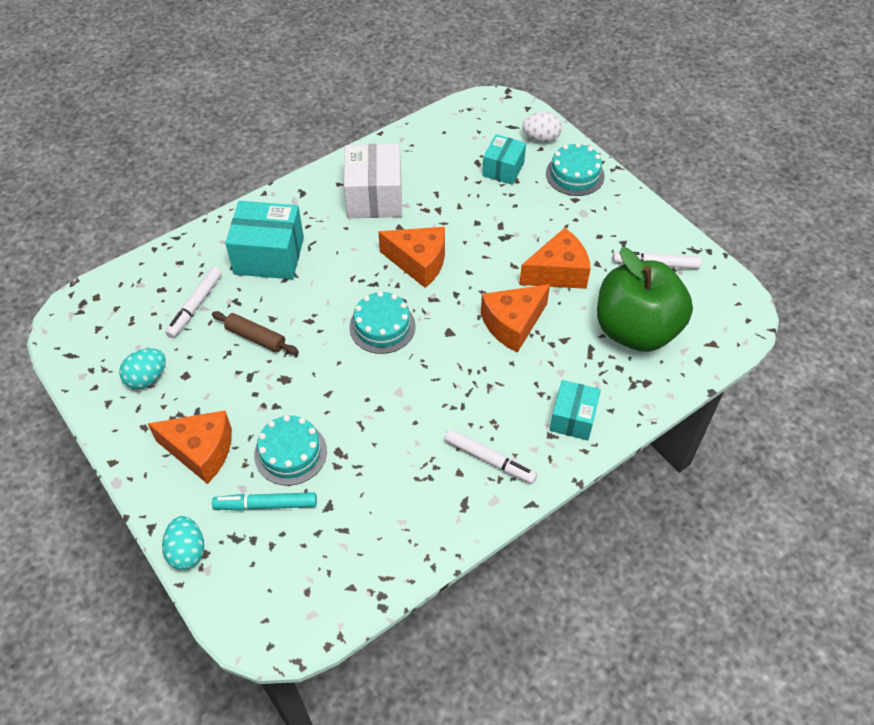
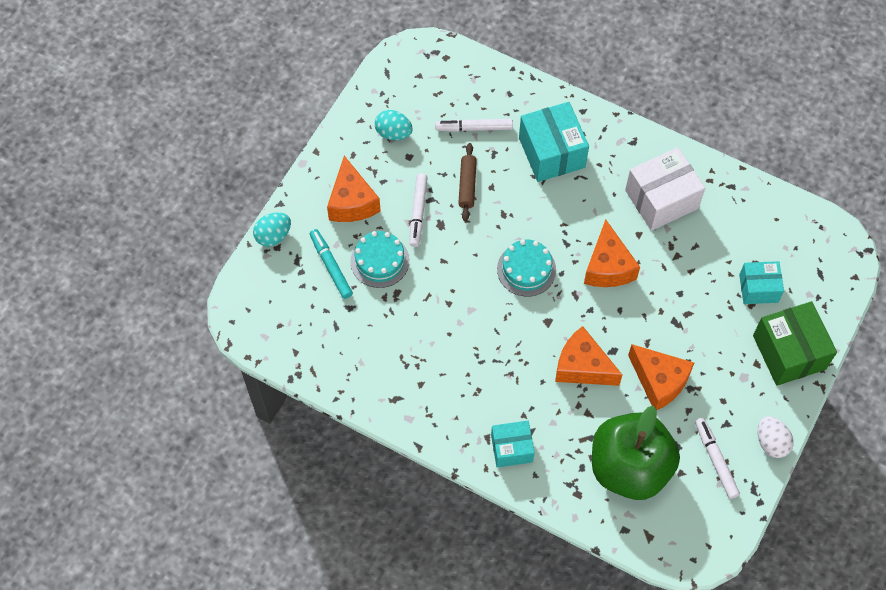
camera: 65 degrees right, 10 degrees up
(489, 460) = (442, 401): white marker -> white marker (418, 212)
(541, 138) = (820, 305): white egg -> white egg (771, 442)
(575, 175) = (789, 352): turquoise cake -> green box

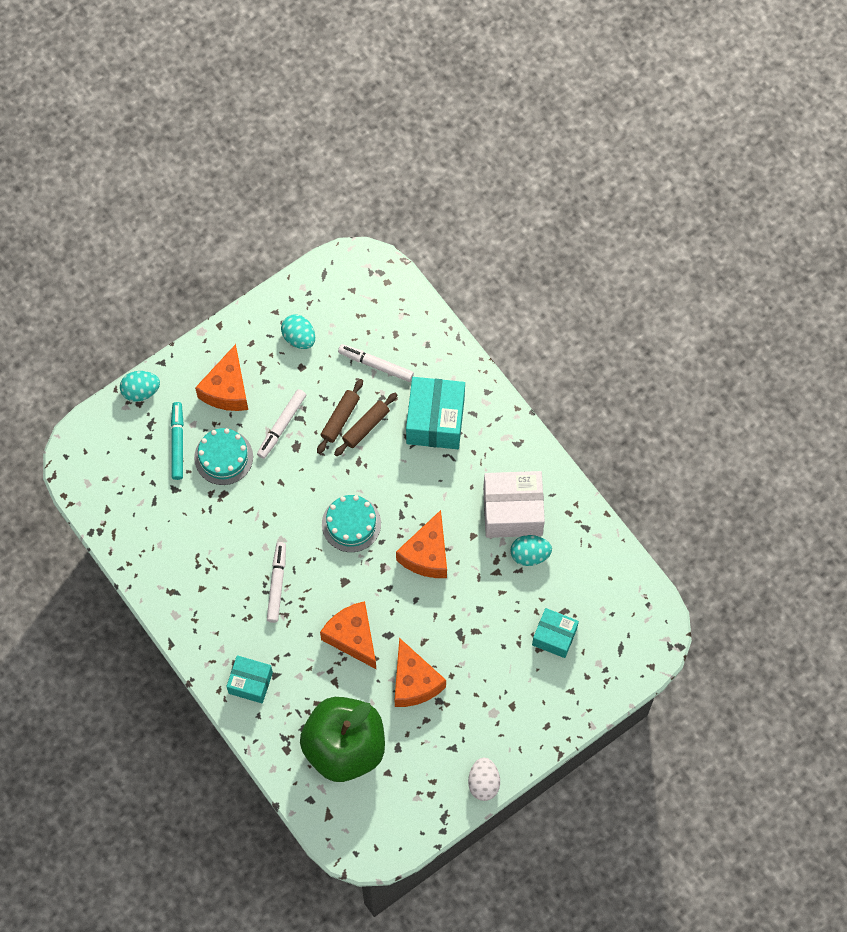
camera: 25 degrees right, 5 degrees up
(493, 182) = (366, 427): none -> brown rolling pin
(697, 229) = (530, 555): none -> turquoise egg
(715, 460) = (425, 775): white marker -> white marker (277, 584)
(789, 352) = (547, 708): green box -> none

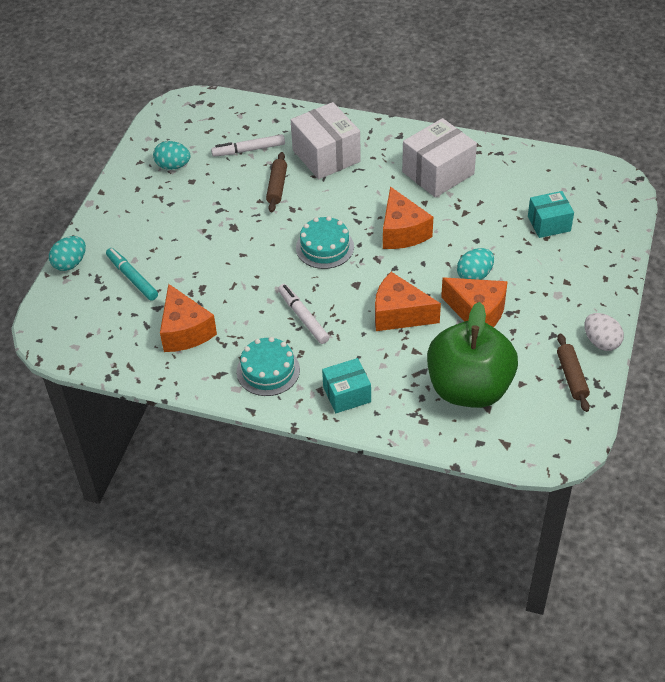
camera: 35 degrees left, 20 degrees down
(223, 457) = (180, 265): turquoise cake -> turquoise cake (268, 370)
(227, 389) = (143, 224): orange cheese -> orange cheese (185, 331)
(281, 426) = (209, 221): white marker -> none
(340, 419) = (252, 193): brown rolling pin -> brown rolling pin (571, 377)
(435, 421) = (326, 156): turquoise box -> white box
(530, 555) = (478, 189): turquoise egg -> turquoise egg (474, 275)

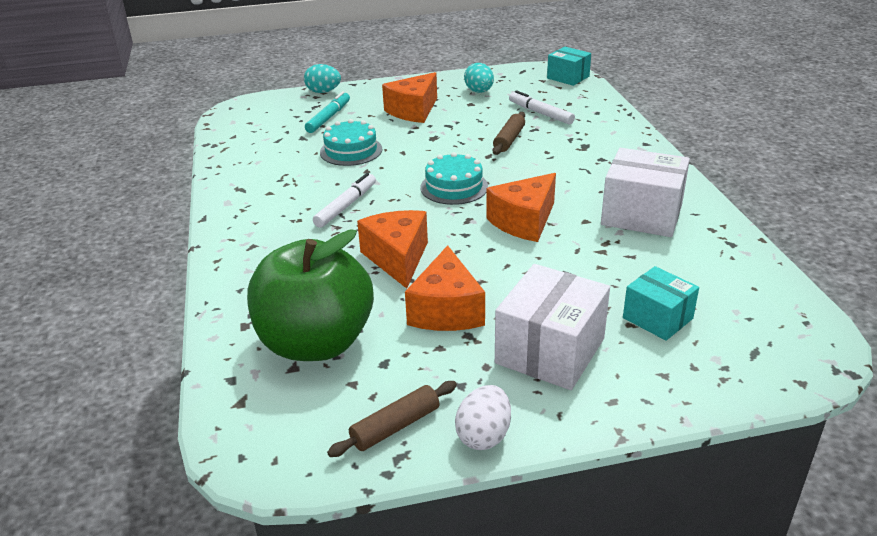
camera: 60 degrees right, 15 degrees down
(185, 331) = (283, 157): orange cheese -> orange cheese (413, 111)
(268, 370) = (260, 210): turquoise cake -> turquoise cake (351, 151)
(277, 187) = (509, 140): brown rolling pin -> brown rolling pin turned 45 degrees counterclockwise
(326, 156) = (582, 148): white box -> white box (550, 351)
(347, 394) = (255, 263): turquoise box -> turquoise box (568, 77)
(474, 275) = (505, 289): turquoise egg -> none

